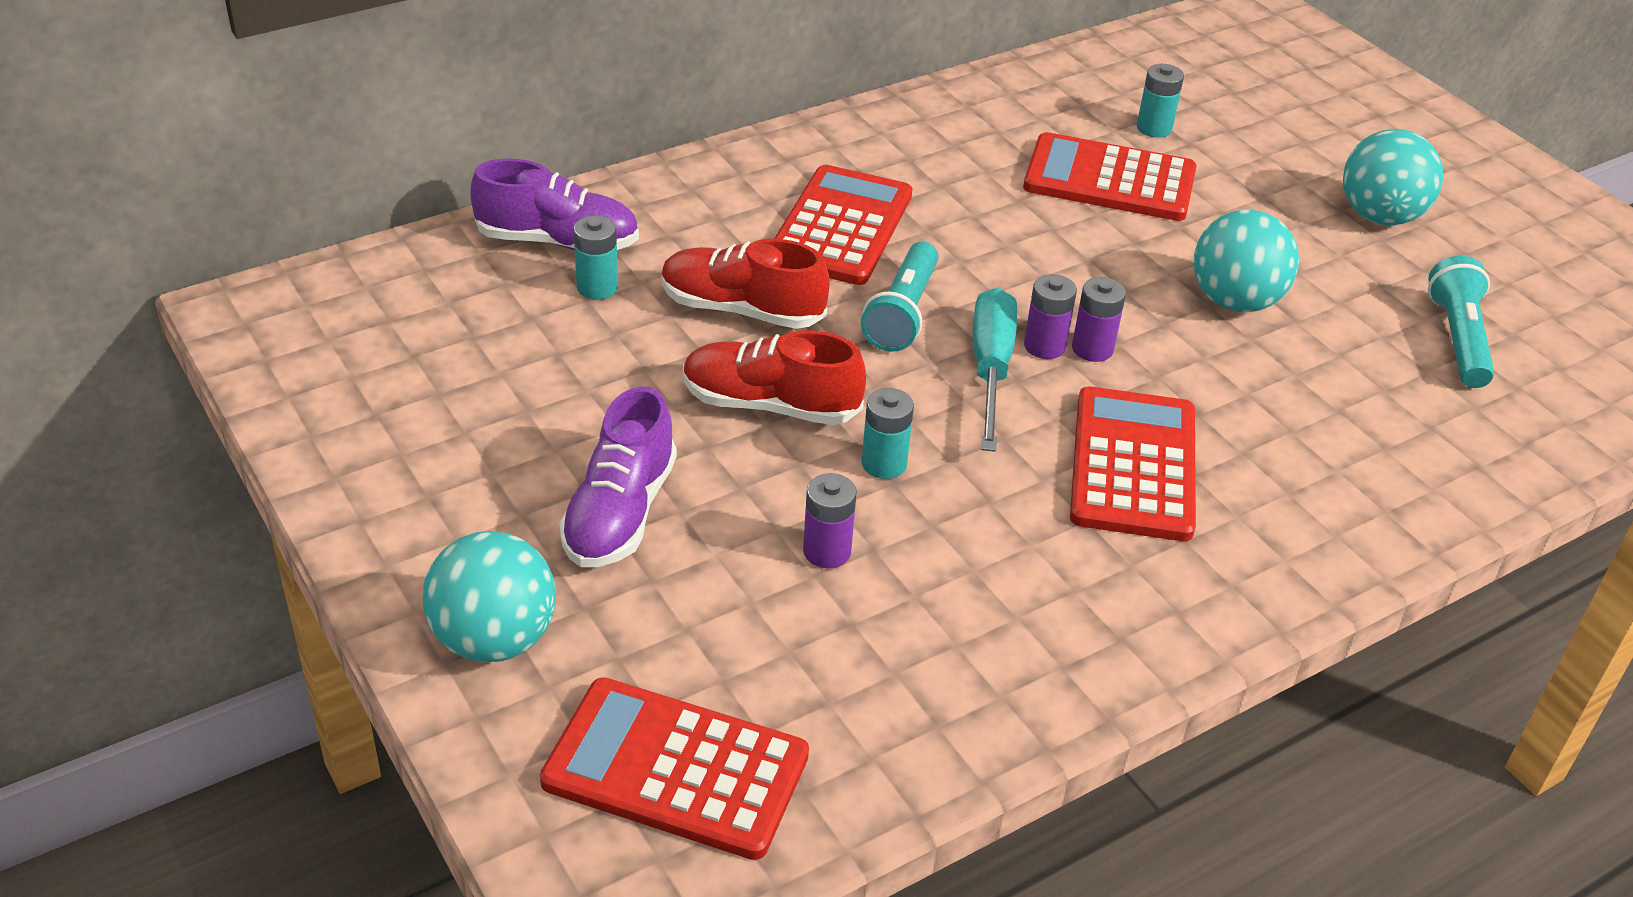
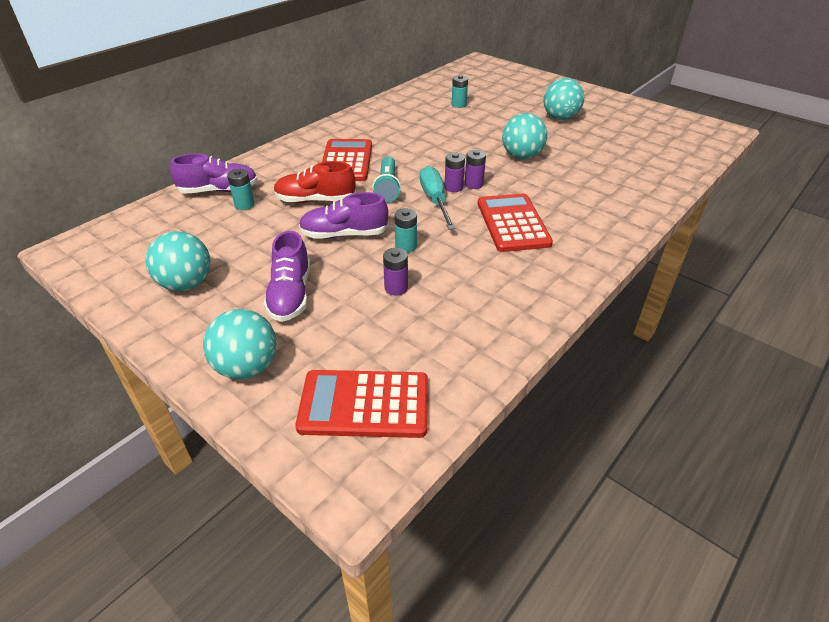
camera: 15 degrees left, 0 degrees up
(437, 440) = (186, 284): none -> turquoise ball
(770, 405) = (344, 234): red shoe -> purple shoe
(1109, 180) = (450, 125): red calculator -> none
(1457, 339) = (613, 152): turquoise flashlight -> none

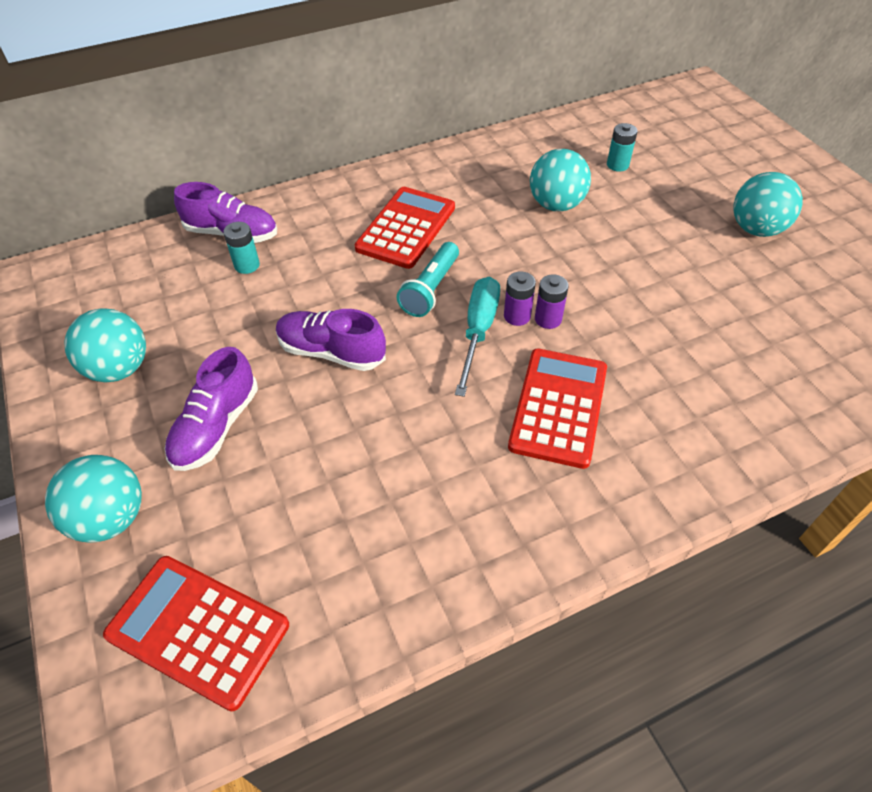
camera: 25 degrees right, 10 degrees up
(315, 200) = (331, 283): red shoe -> none
(396, 288) = (341, 463): purple battery -> none
(406, 246) = (393, 398): turquoise battery -> none
(521, 156) = (649, 288): turquoise ball -> turquoise ball (556, 205)

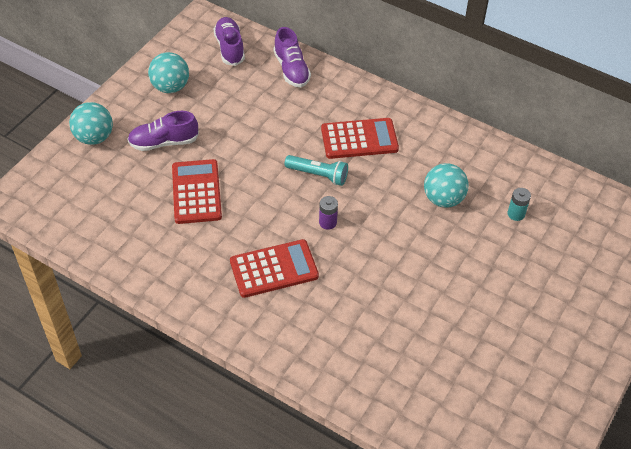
camera: 55 degrees right, 0 degrees up
(198, 630) = (65, 198): red calculator -> red calculator (196, 192)
(247, 265) = (273, 90): turquoise battery -> none
(331, 352) = (240, 158): purple shoe -> purple shoe (230, 48)
(431, 289) = (318, 175): turquoise flashlight -> turquoise flashlight turned 150 degrees counterclockwise
(478, 331) = (302, 211): turquoise screwdriver -> none
(548, 319) = (336, 237): purple battery -> none
(756, 229) = (511, 313): turquoise ball -> none

